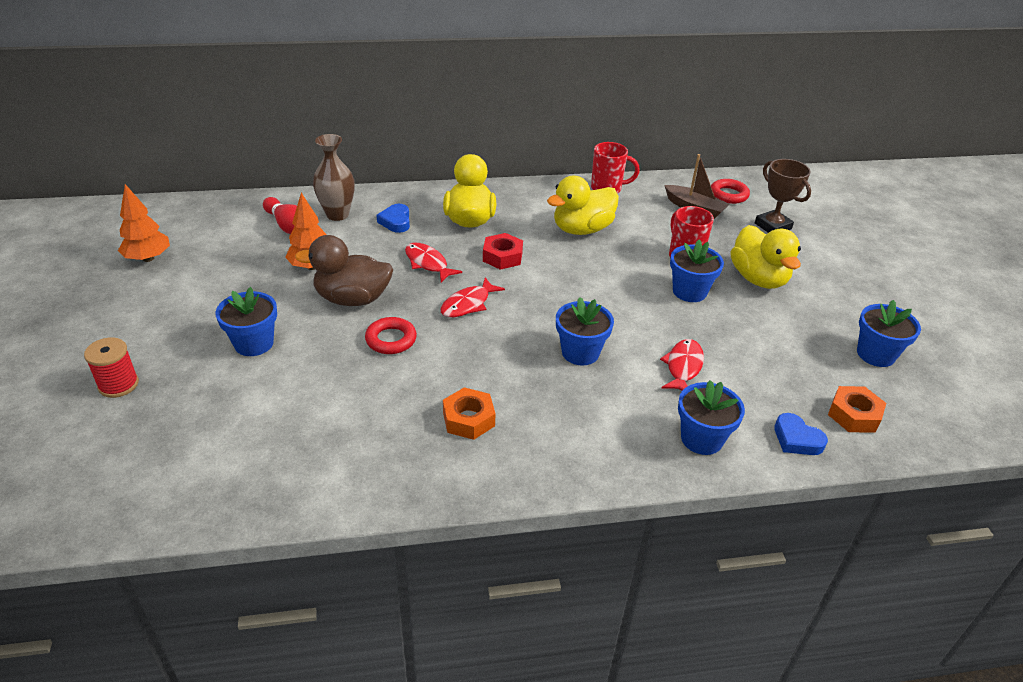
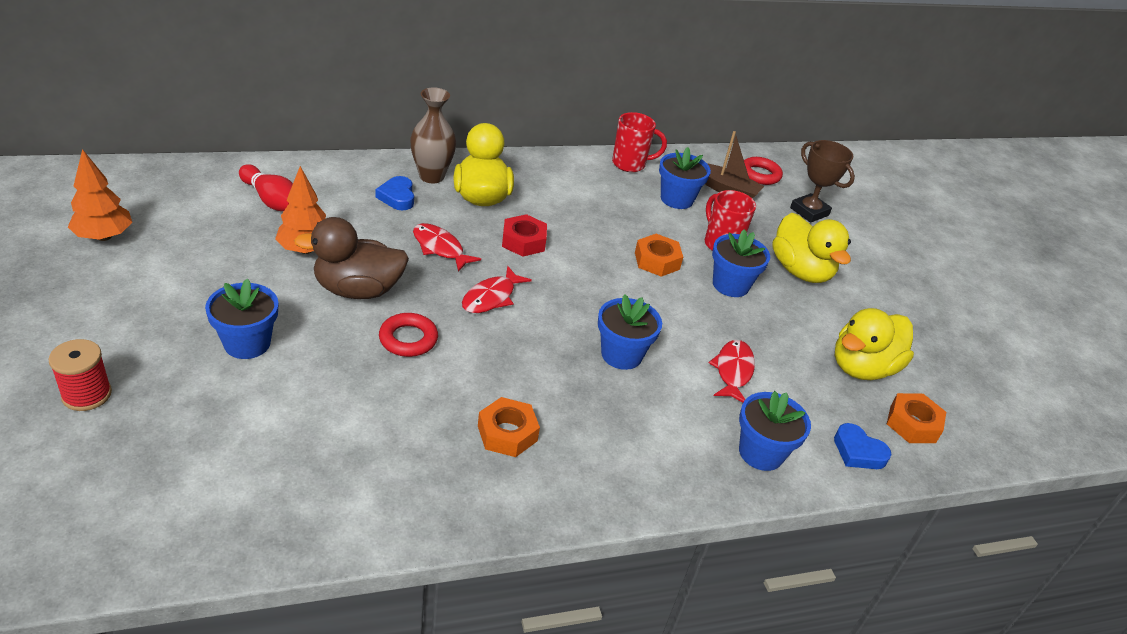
camera: 10 degrees left, 0 degrees up
(337, 214) = (328, 187): brown vase -> brown vase (431, 176)
(582, 229) = (607, 211): yellow duck -> yellow duck (862, 368)
(622, 271) = (657, 261): none -> orange nut
(875, 354) = (927, 357): blue flower pot -> blue flower pot (676, 199)

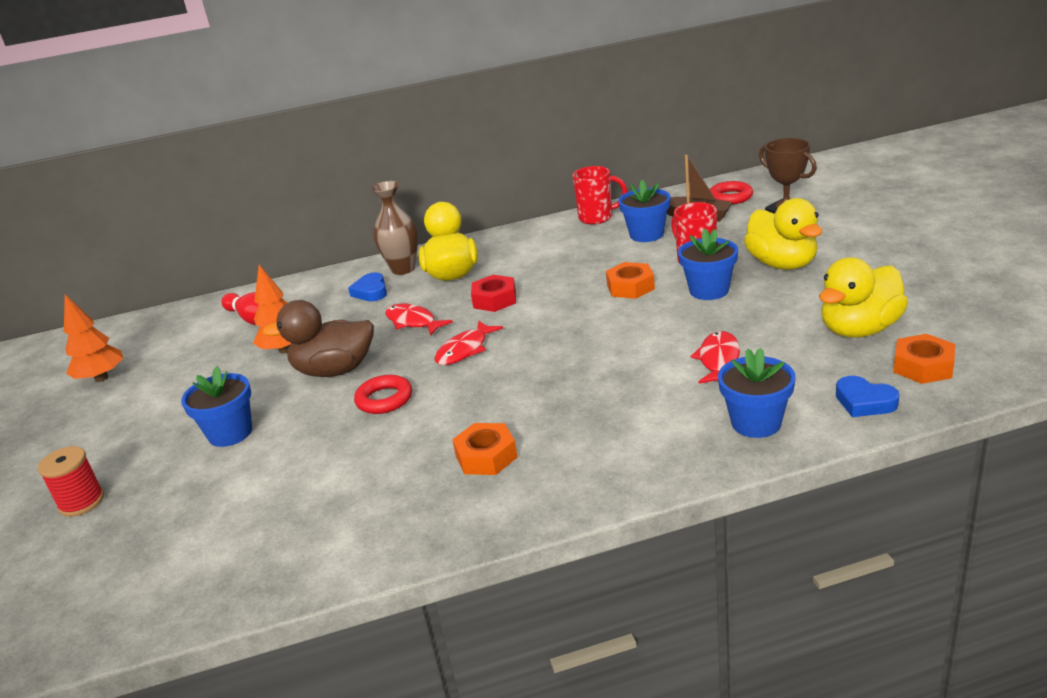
camera: 10 degrees right, 10 degrees down
(621, 355) = (600, 369): blue flower pot -> none

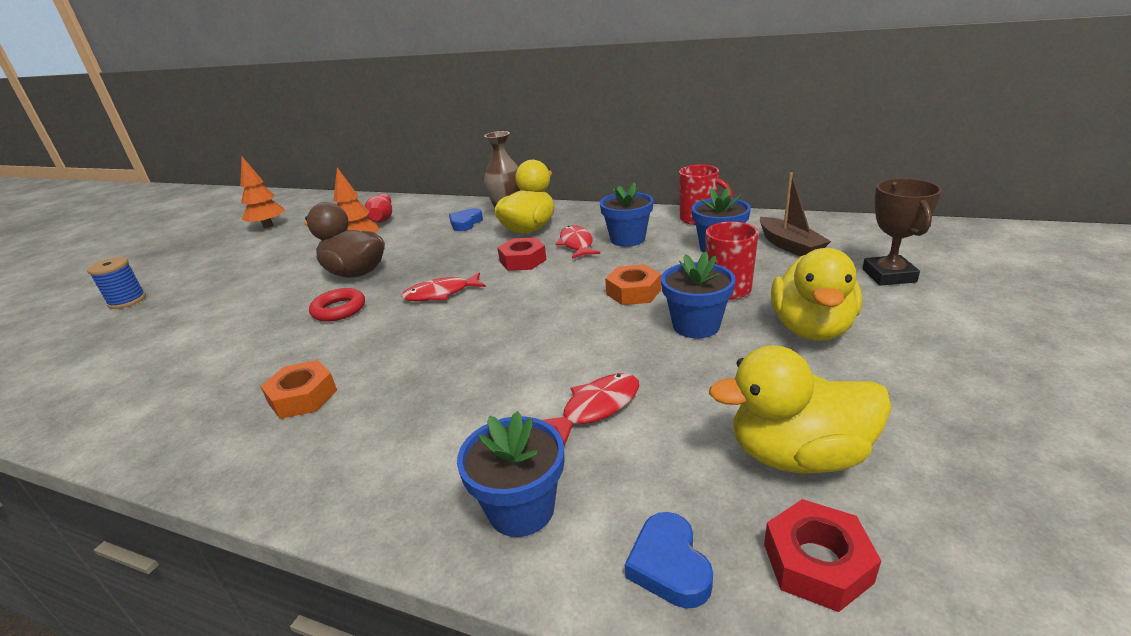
camera: 35 degrees right, 0 degrees up
(82, 502) = (127, 301): red spool -> blue spool
(230, 433) = (243, 291): blue flower pot -> blue flower pot (627, 239)
(413, 322) = (450, 256): red fish -> red fish (576, 244)
(730, 197) = (850, 238): red ring -> none
(923, 366) = (816, 563): orange nut -> red nut

